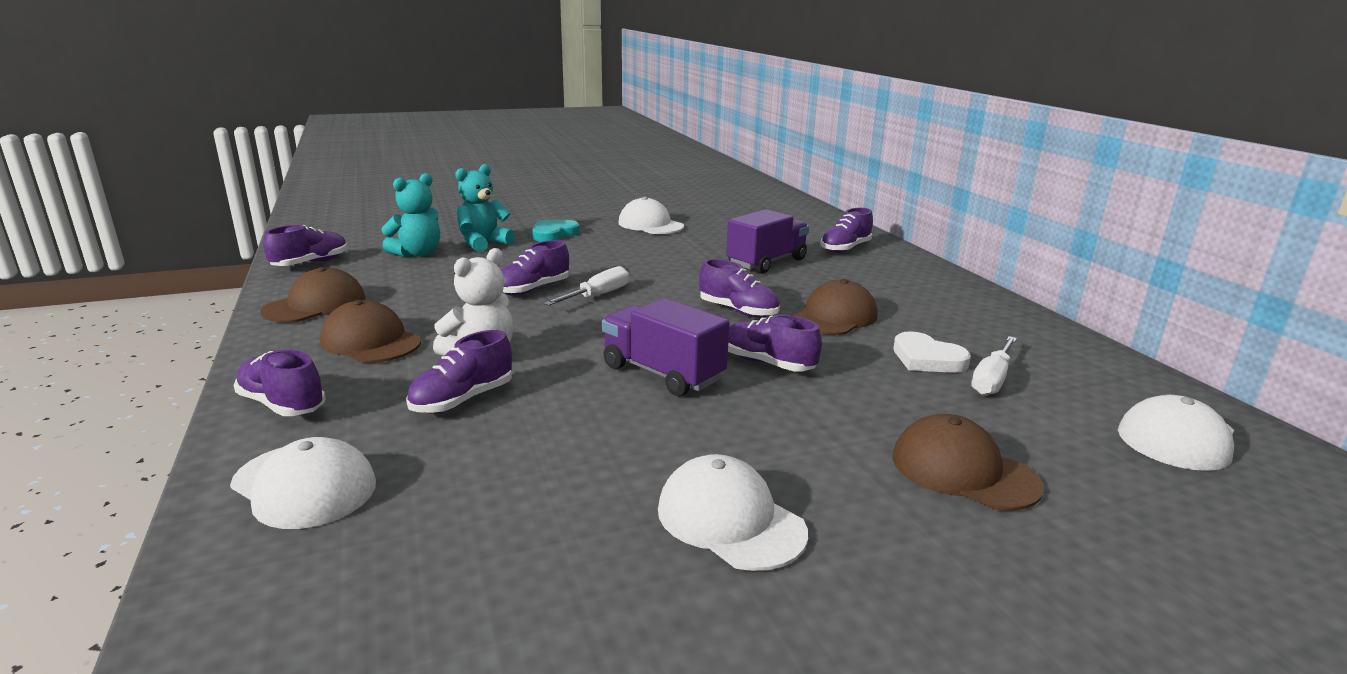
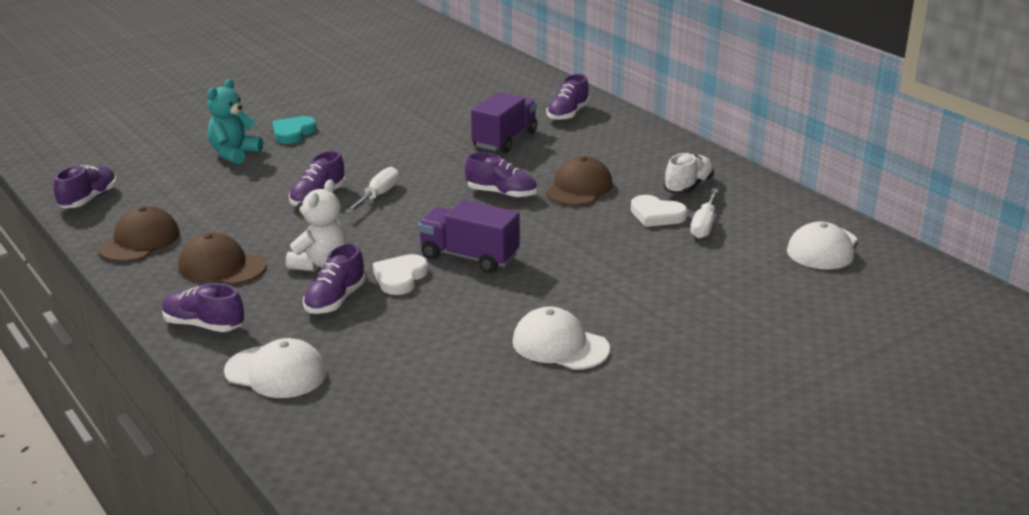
camera: 15 degrees left, 5 degrees up
(417, 253) = (181, 174): turquoise teddy bear -> none
(562, 385) = (400, 278): none -> white heart
(650, 225) = (378, 109): white cap -> none
(767, 363) = (543, 237): purple shoe -> none
(963, 471) = (692, 293): brown cap -> none
(975, 333) = (688, 187): none -> white shoe

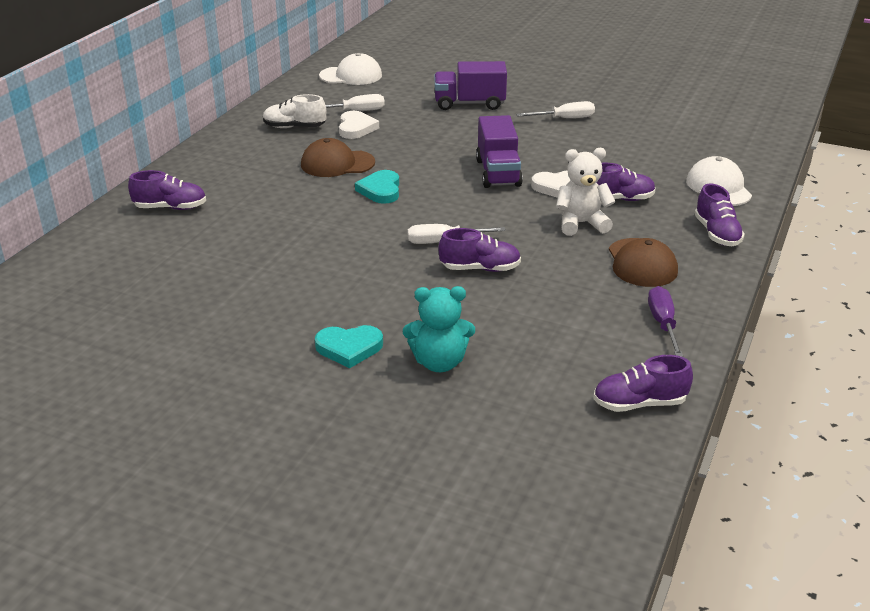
camera: 120 degrees left, 5 degrees up
(140, 241) = (663, 324): brown cap -> purple screwdriver
(501, 194) = (380, 190): purple shoe -> turquoise heart
(505, 140) = (262, 220): purple truck -> purple truck (469, 104)
(560, 345) = (565, 119): white cap -> white screwdriver

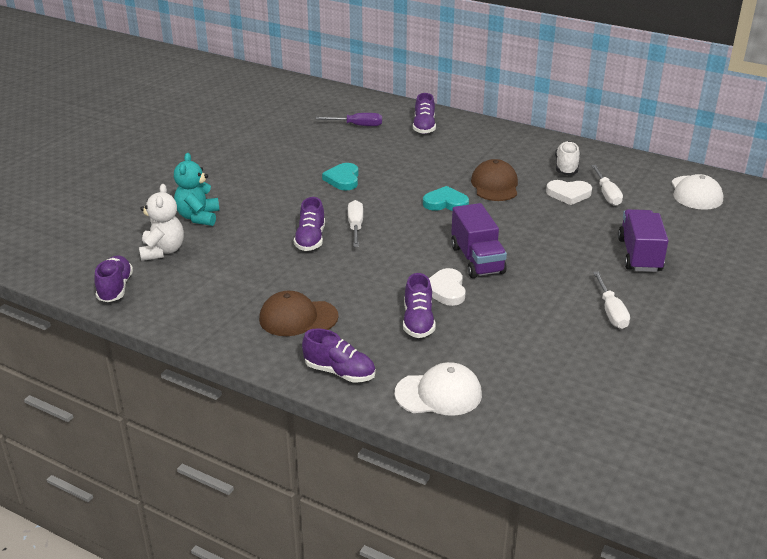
camera: 95 degrees right, 0 degrees up
(349, 348) = (228, 187): turquoise heart -> turquoise heart (343, 179)
(498, 173) = (477, 260): purple truck -> purple truck turned 105 degrees counterclockwise
(581, 224) = (373, 294): white teddy bear -> white teddy bear (163, 251)
(663, 324) = (204, 314): purple screwdriver -> purple screwdriver (357, 125)
(717, 234) = (340, 372): purple shoe -> purple shoe turned 150 degrees counterclockwise

